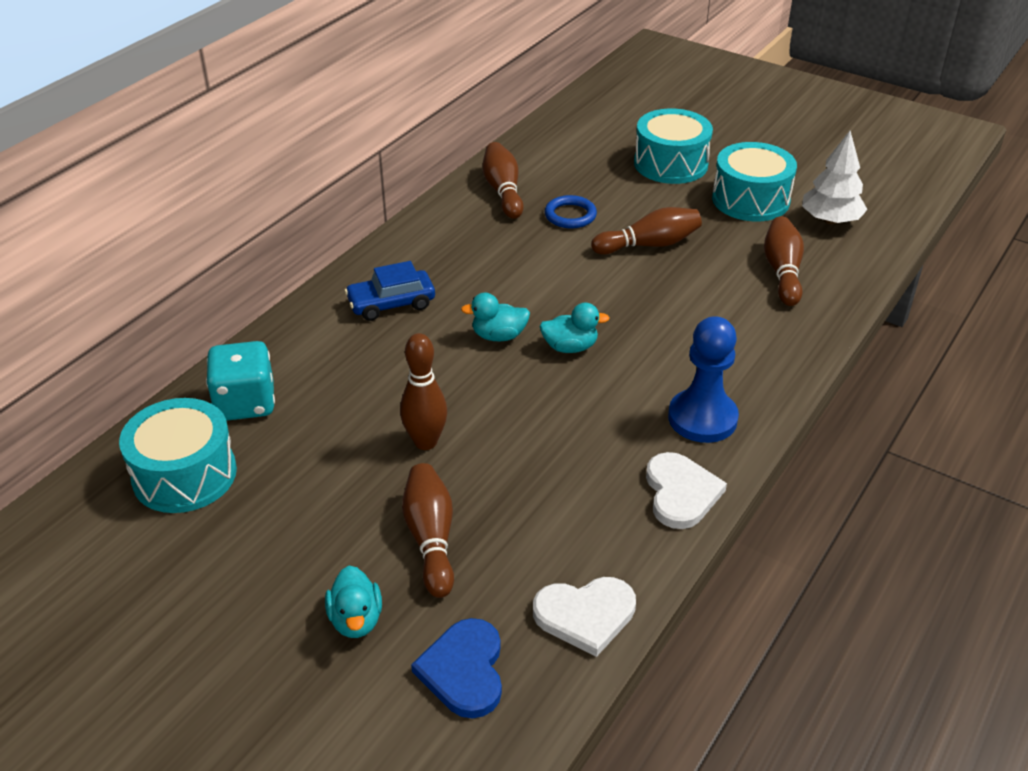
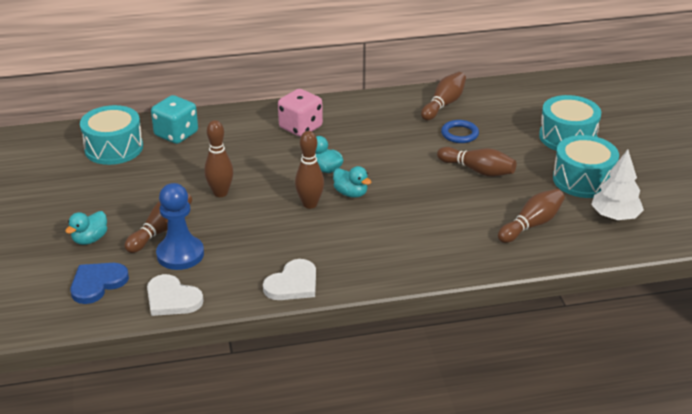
camera: 45 degrees right, 5 degrees down
(391, 304) = (300, 127): blue car -> pink dice
(548, 388) = (310, 204): none -> brown bowling pin
(702, 418) = (359, 262): blue pawn -> blue pawn (180, 254)

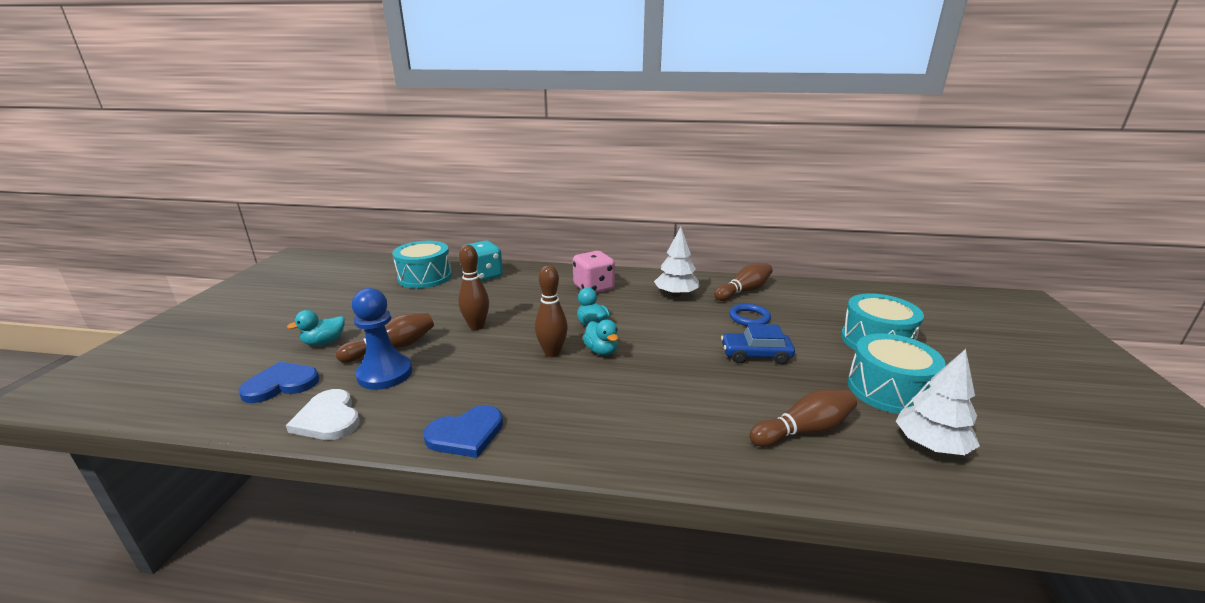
camera: 20 degrees right, 10 degrees down
(293, 284) = (466, 434): white heart -> blue heart
(383, 120) = (676, 294): none -> white tree
(478, 170) = (755, 355): brown bowling pin -> blue car

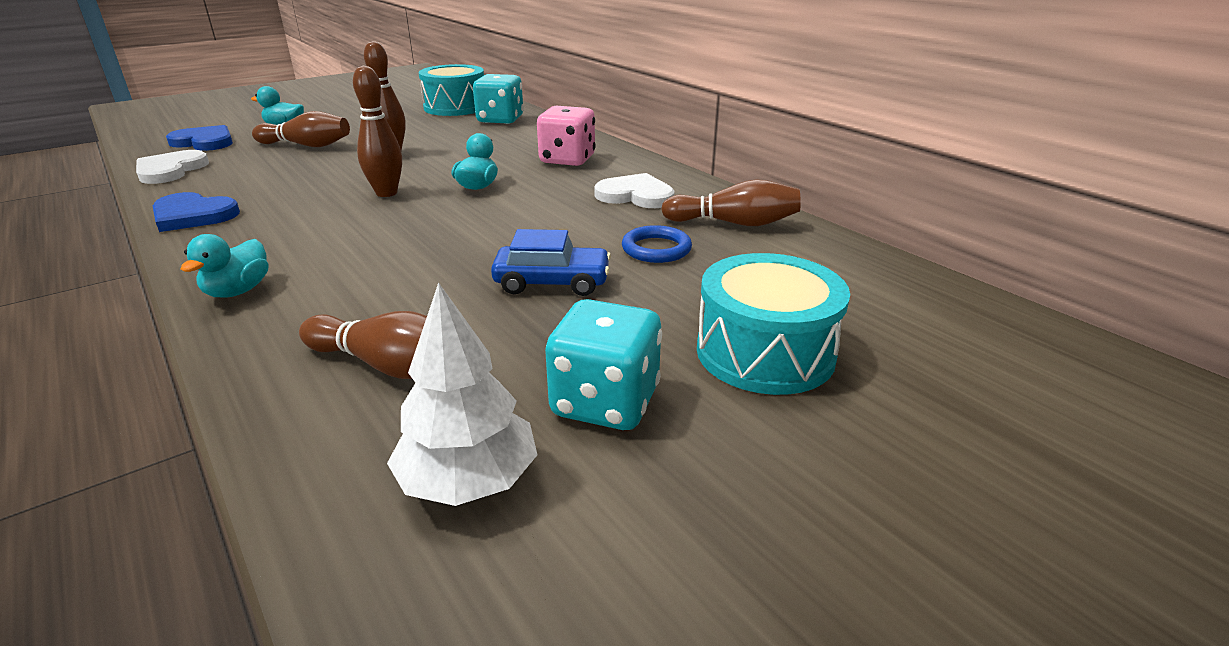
camera: 45 degrees right, 5 degrees up
(385, 374) = (259, 159): blue pawn -> none
(601, 351) = (425, 209): turquoise duck -> turquoise duck (238, 291)
(676, 294) = (635, 195): white tree -> white heart
(755, 355) = (552, 282): blue car -> blue car turned 135 degrees clockwise
(888, 390) = (605, 402): turquoise drum -> turquoise dice

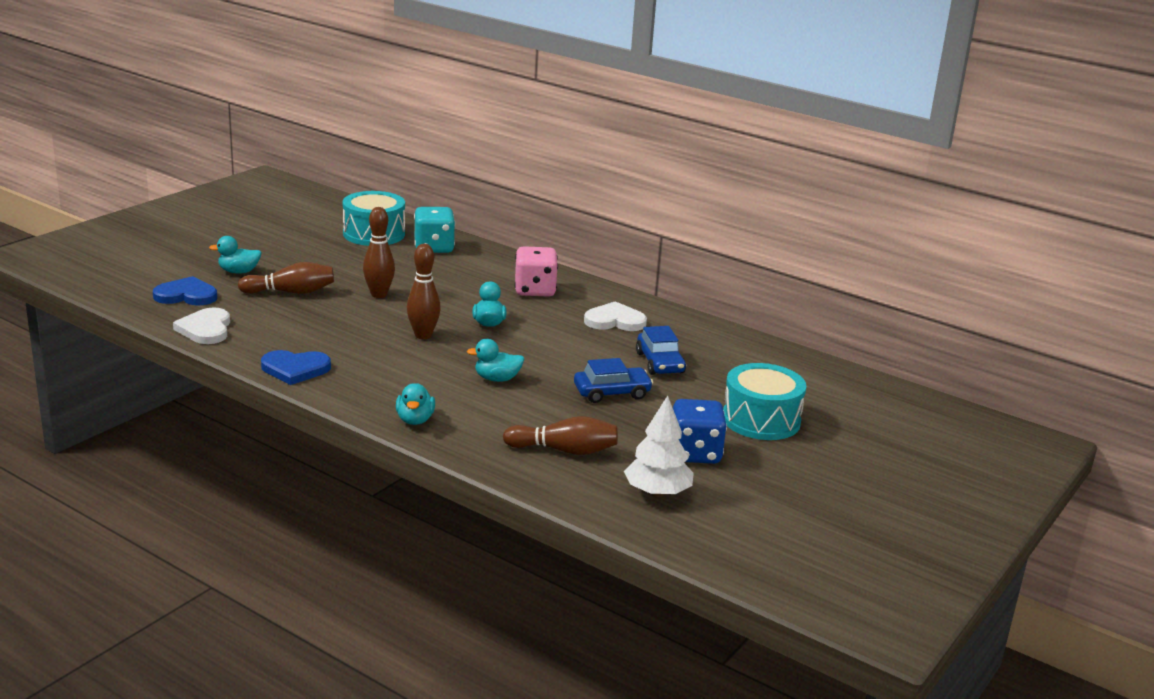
camera: 20 degrees left, 5 degrees down
(413, 248) = (497, 379): none -> turquoise duck
(605, 402) = (695, 453): turquoise dice -> blue dice
(656, 249) = (660, 363): blue ring -> blue car
(734, 223) = (698, 338): brown bowling pin -> none

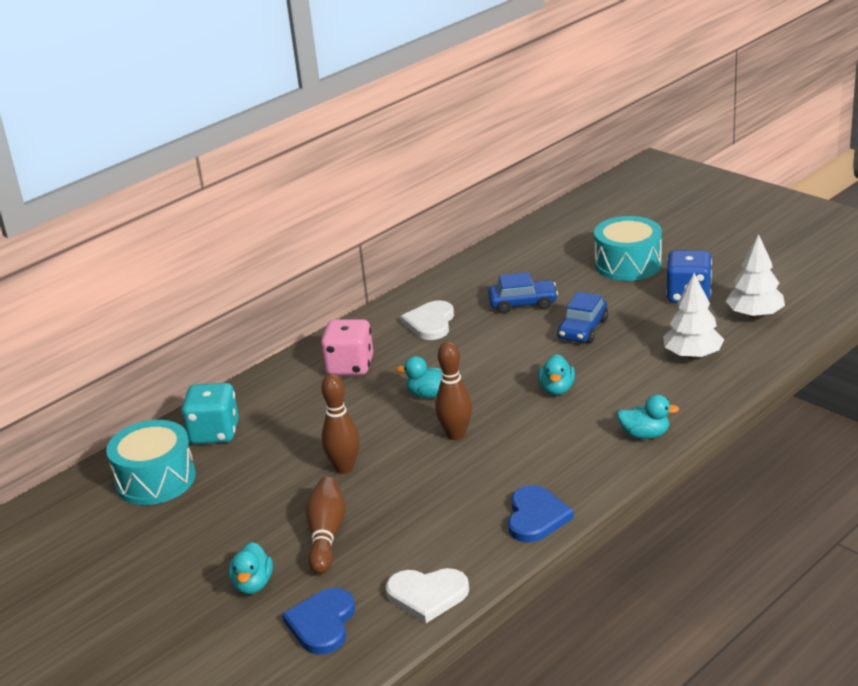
camera: 75 degrees left, 5 degrees up
(564, 450) = (692, 355): brown bowling pin -> white tree
(612, 393) = (583, 329): blue car -> blue car turned 150 degrees counterclockwise

